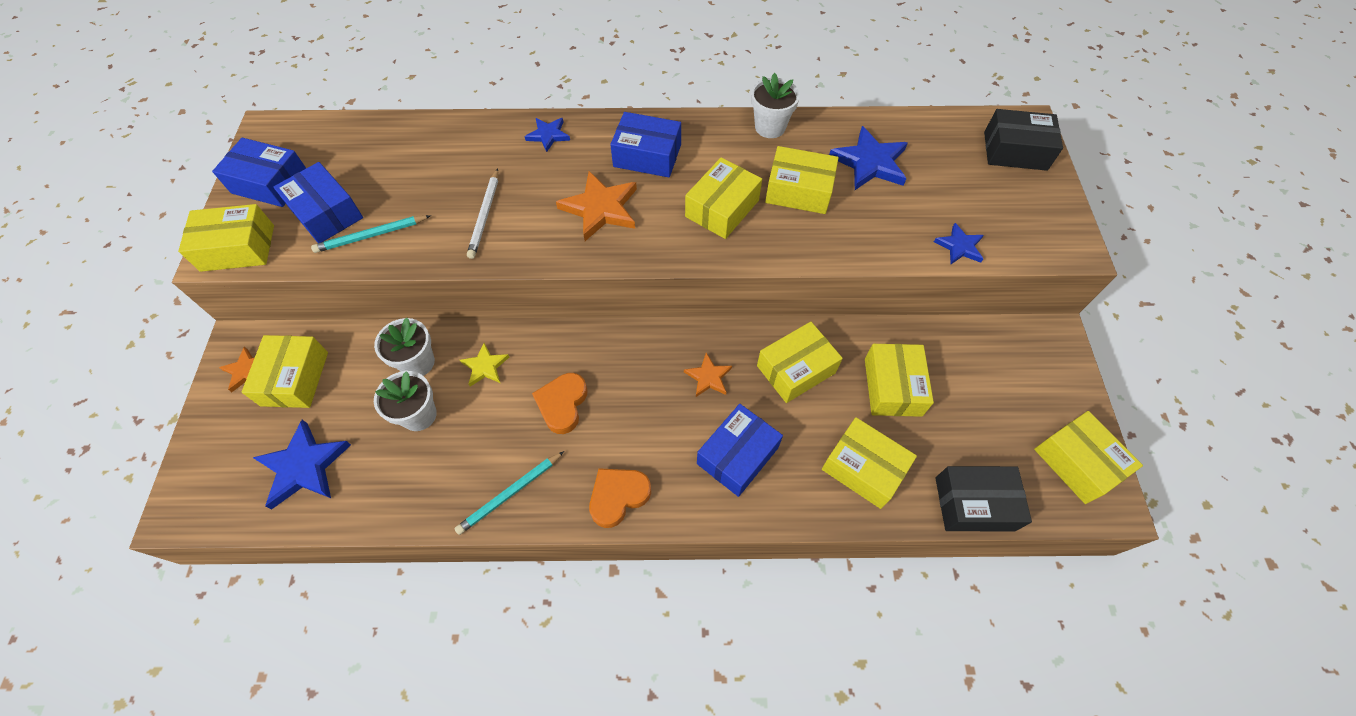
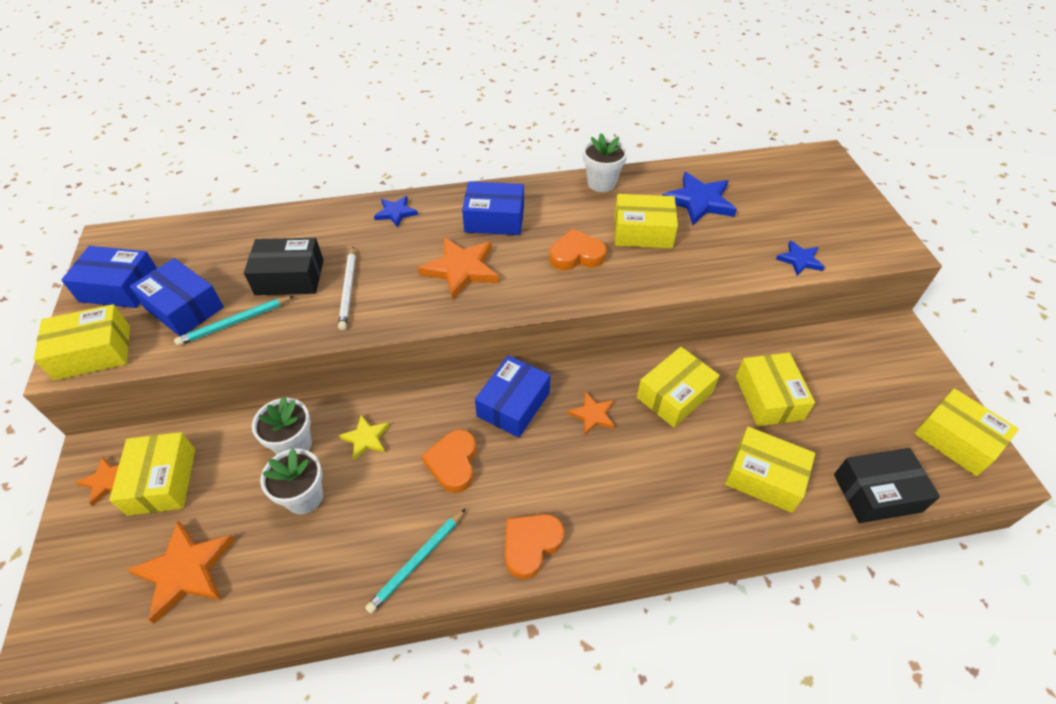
camera: 10 degrees left, 10 degrees down
(304, 466) = (185, 571): blue star -> orange star
(722, 208) = (576, 255): yellow box -> orange heart
(737, 455) = (640, 484): blue box -> blue box (513, 404)
(1015, 151) = (821, 178): black box -> black box (289, 277)

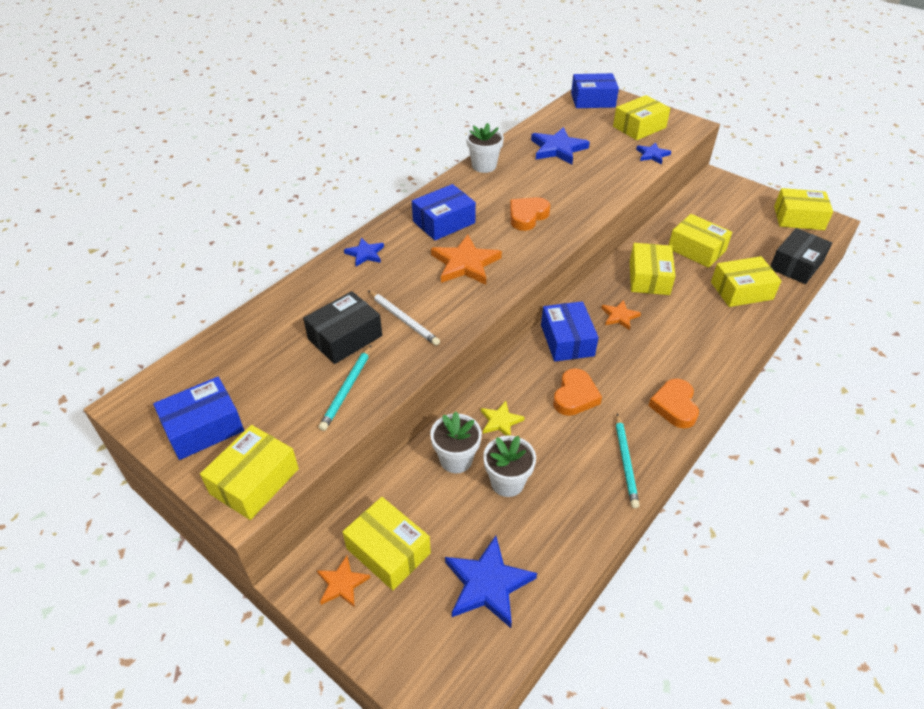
camera: 40 degrees left, 5 degrees down
(184, 308) = (287, 406): blue box -> blue box (593, 100)
(185, 571) = (488, 584): orange star -> blue star
(453, 463) = (575, 396): orange heart -> orange heart turned 120 degrees counterclockwise
(642, 232) = (548, 182): yellow box -> yellow box (639, 127)

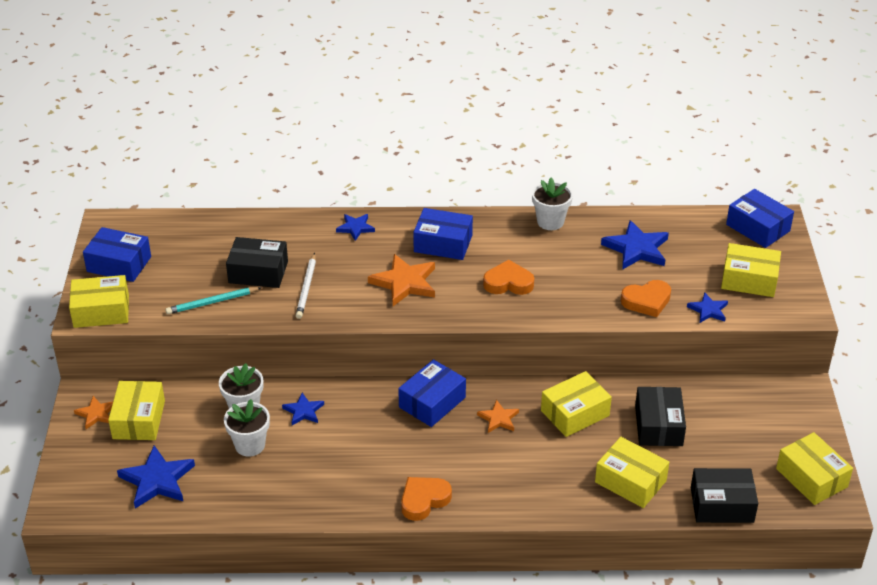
camera: 50 degrees right, 5 degrees down
(500, 421) = (303, 411): yellow star -> blue star
(575, 396) = (373, 438): orange heart -> orange heart (646, 301)
(625, 462) = (333, 498): turquoise pencil -> none
(696, 249) = (658, 426): yellow box -> black box

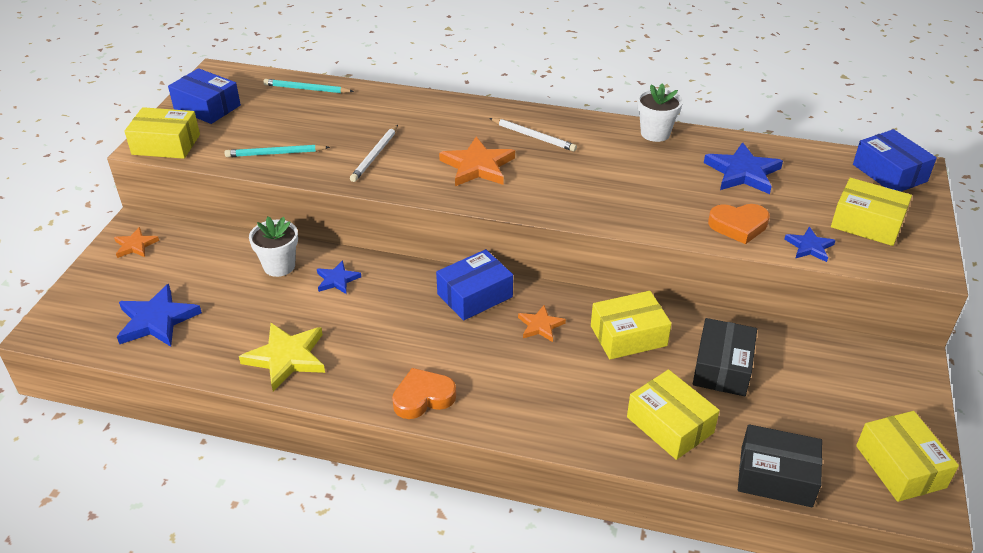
camera: 15 degrees right, 0 degrees up
(139, 420) = (172, 258): yellow box -> none
(207, 228) = (307, 89): none -> turquoise pencil
(250, 445) = (267, 303): white flower pot -> none
(258, 272) = (335, 134): black box -> none
(292, 490) = (286, 358): none -> yellow star
(355, 228) = (450, 110): blue star -> none
(443, 243) = (533, 136): blue box -> white pencil
(508, 283) = (588, 183): orange heart -> none

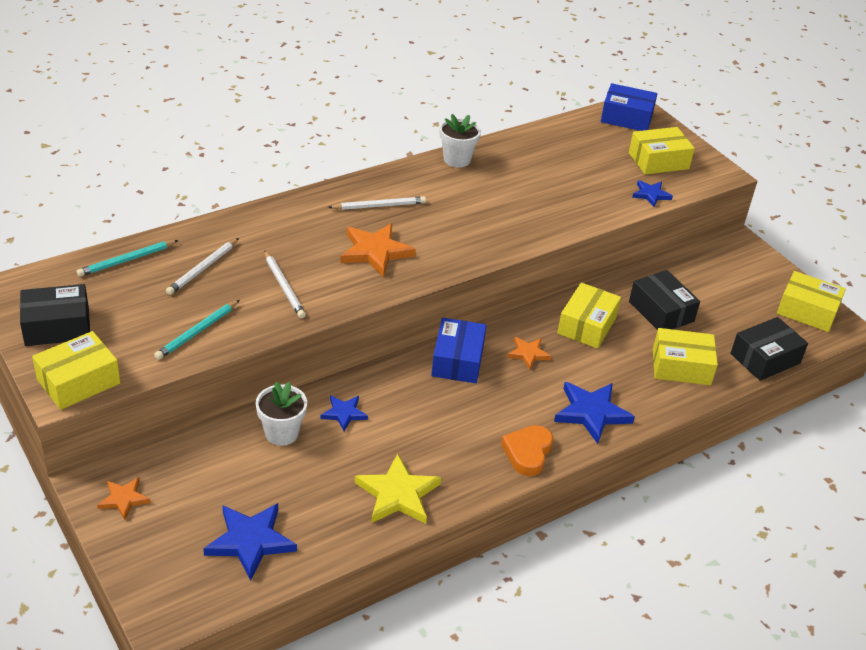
camera: 50 degrees left, 0 degrees up
(207, 107) = (57, 326): blue box -> black box
(343, 117) = (203, 268): none -> white pencil
(738, 226) = (597, 202): orange heart -> none
(742, 173) = (549, 162): blue star -> blue star (591, 413)

